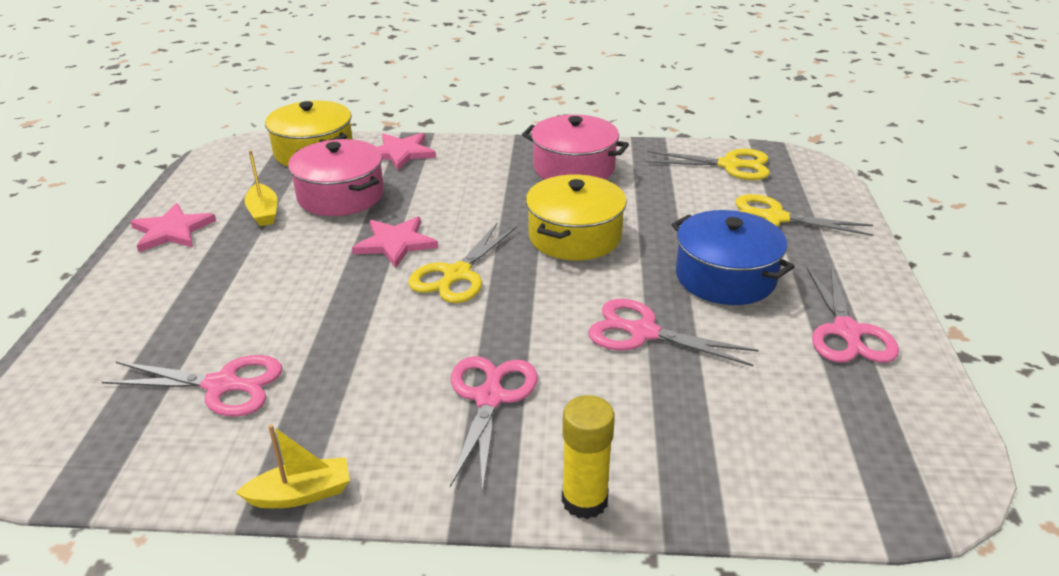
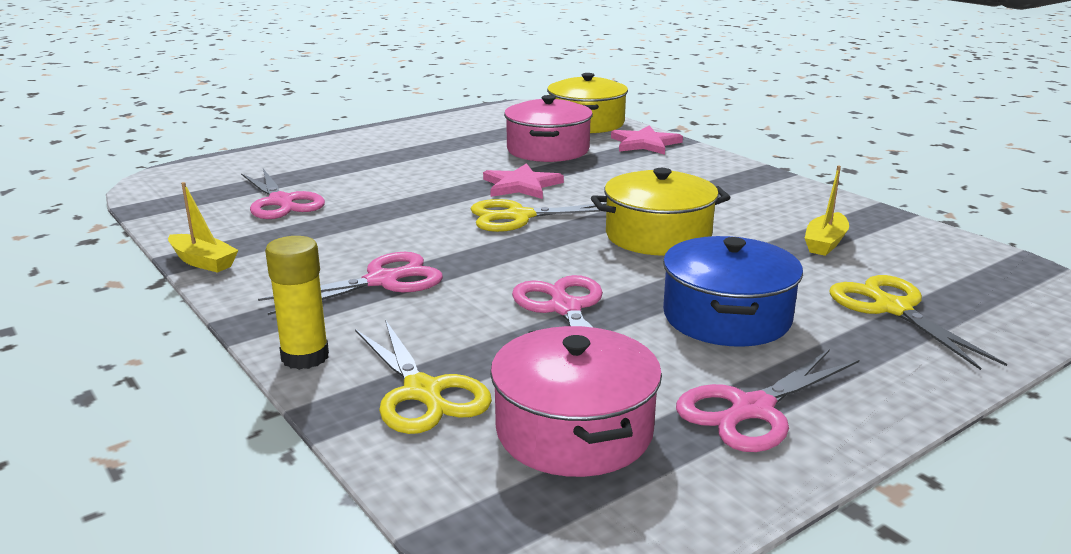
camera: 50 degrees right, 10 degrees down
(172, 231) = (417, 130): pink star -> none
(263, 212) = (483, 140): yellow boat -> yellow boat (825, 243)
(574, 168) = (766, 199): pink pot -> pink pot (574, 430)
(730, 165) = (942, 257): yellow scissors -> yellow scissors (423, 393)

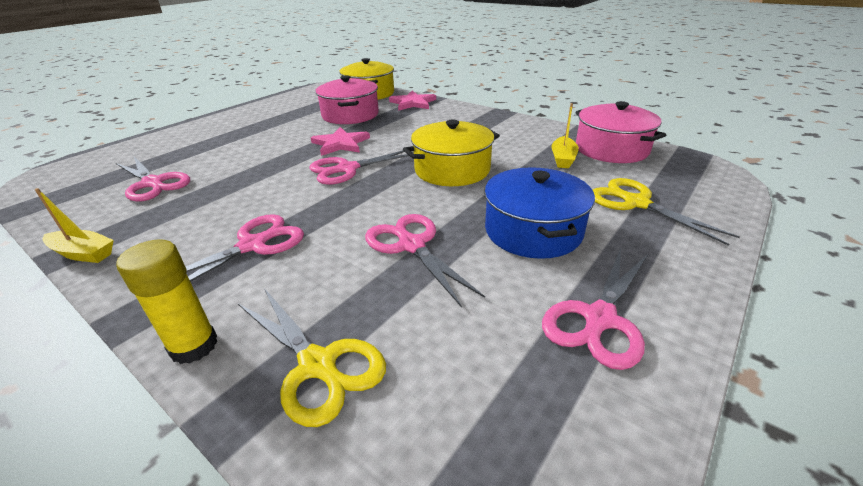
camera: 15 degrees left, 10 degrees up
(518, 217) = (347, 169): yellow scissors -> pink scissors
(574, 430) = (470, 379): pink pot -> pink pot (611, 149)

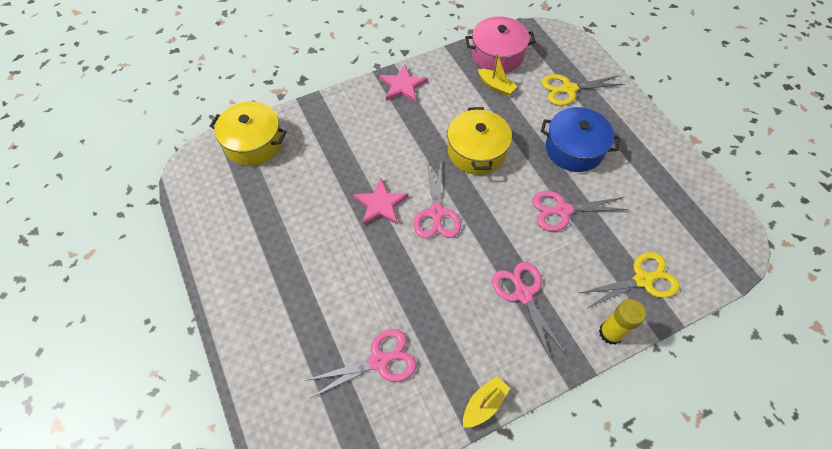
camera: 65 degrees left, 25 degrees up
(350, 115) = (310, 177): pink pot -> none
(413, 103) = (314, 120): pink star -> pink star (402, 85)
(599, 319) = (652, 163): pink scissors -> none

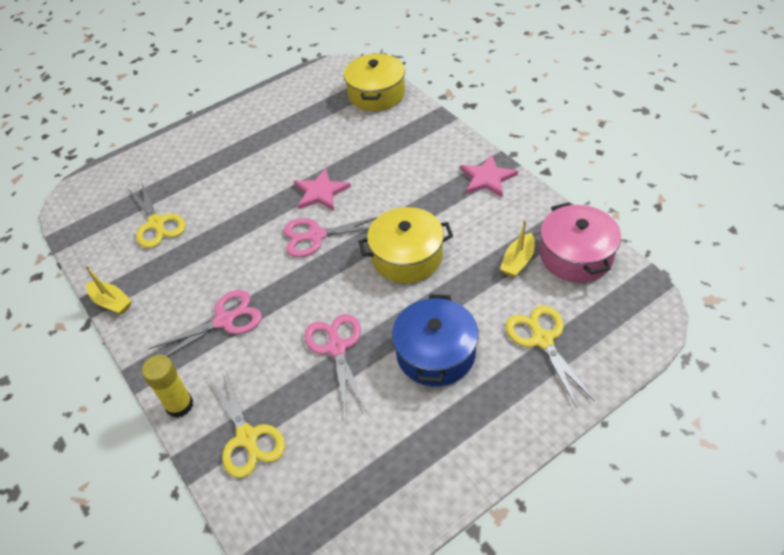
camera: 85 degrees right, 10 degrees down
(379, 361) = (156, 224): pink scissors -> yellow scissors

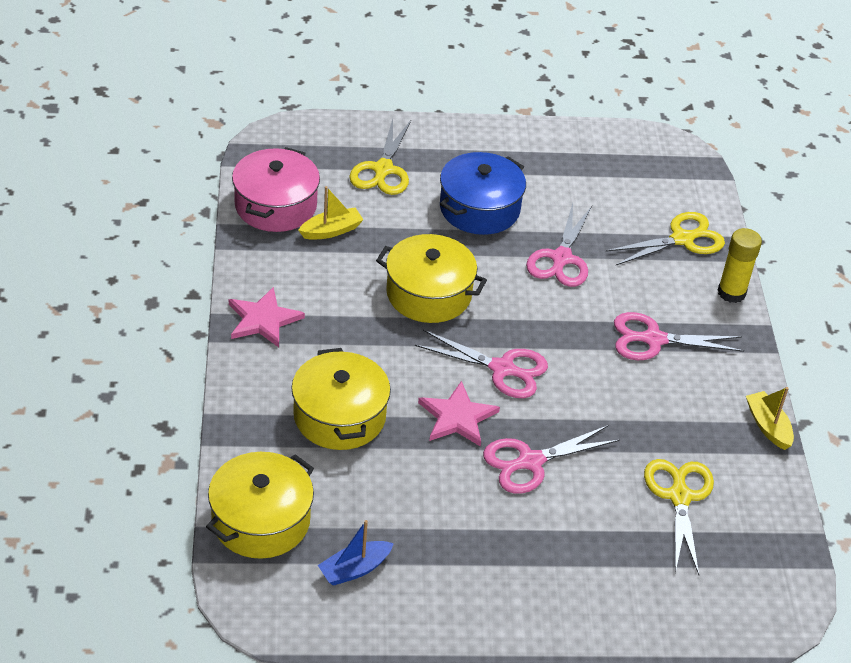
camera: 155 degrees left, 5 degrees down
(247, 438) = (682, 239): yellow scissors -> yellow scissors turned 60 degrees clockwise
(259, 193) = (530, 462): none -> pink scissors
(313, 100) = (354, 569): none -> blue boat
(387, 155) = (339, 416): none -> yellow pot

